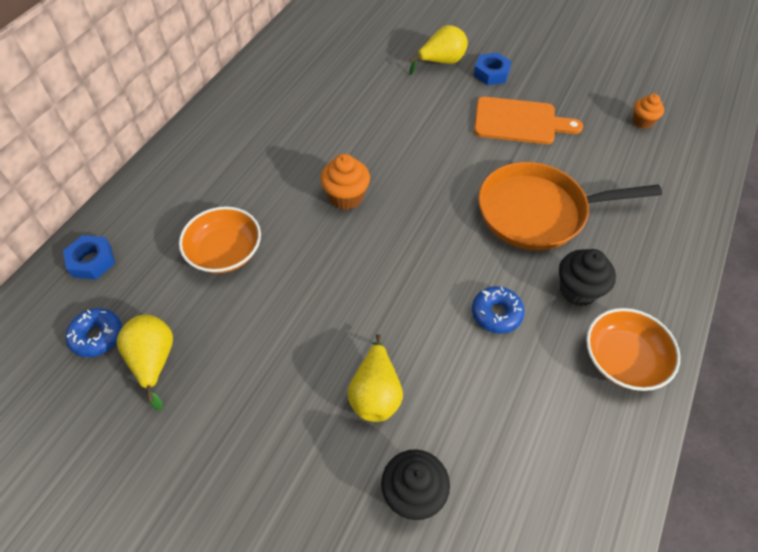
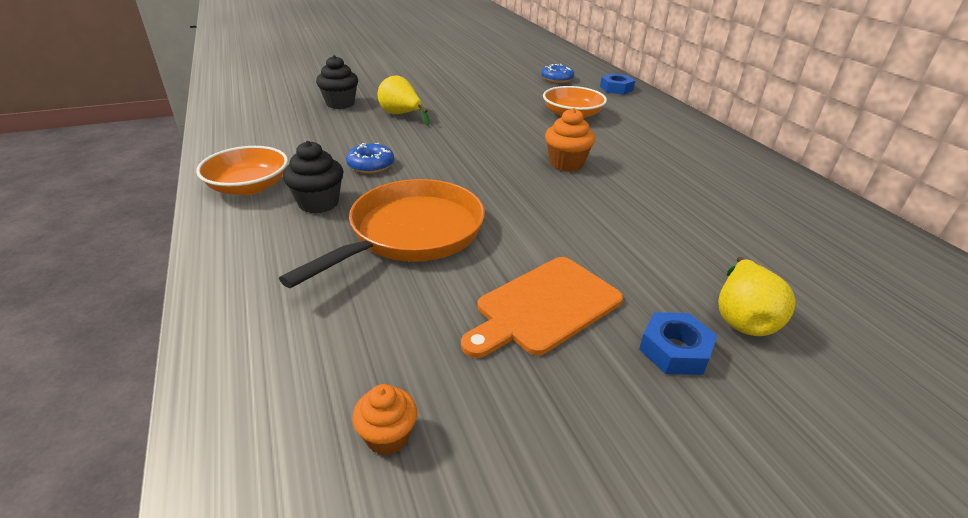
camera: 130 degrees right, 20 degrees down
(154, 361) = (520, 84): yellow pear -> none

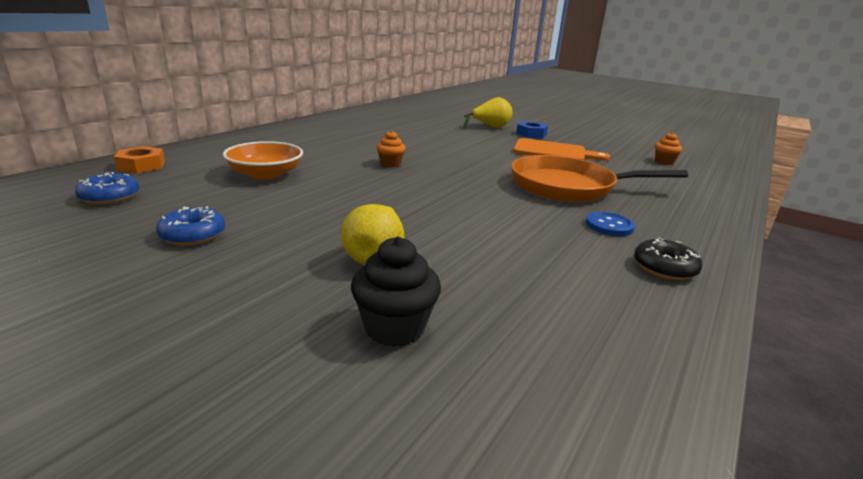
camera: 125 degrees left, 10 degrees down
(249, 187) = (664, 268): orange bowl -> black donut
(318, 203) = (609, 226): black cupcake -> blue button
(371, 165) = (521, 228): blue donut -> blue donut (193, 235)
(566, 164) = (390, 164): orange cupcake -> orange cupcake, size x0.65
(616, 88) = (141, 166): blue nut -> orange nut

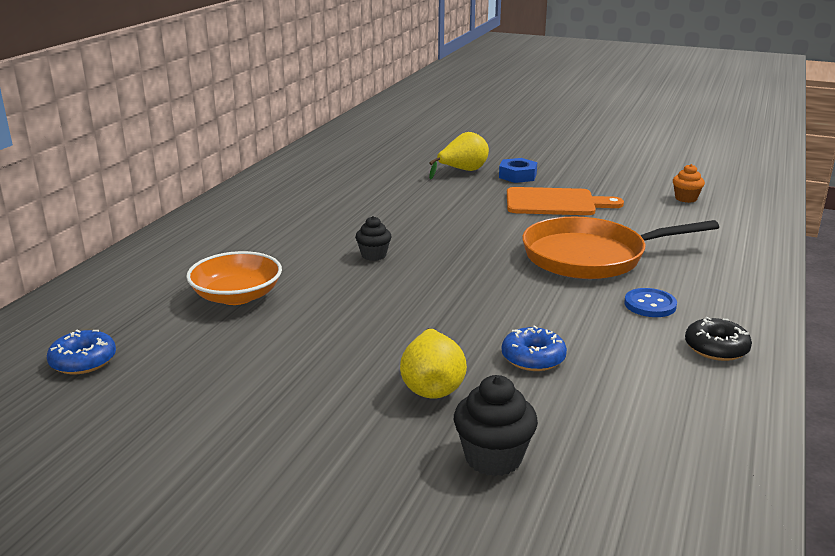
camera: 10 degrees left, 0 degrees up
(141, 166) = (76, 309): orange nut -> none
(193, 235) = (223, 394): blue donut -> blue donut (533, 358)
(390, 164) = (373, 255): orange cupcake -> black cupcake

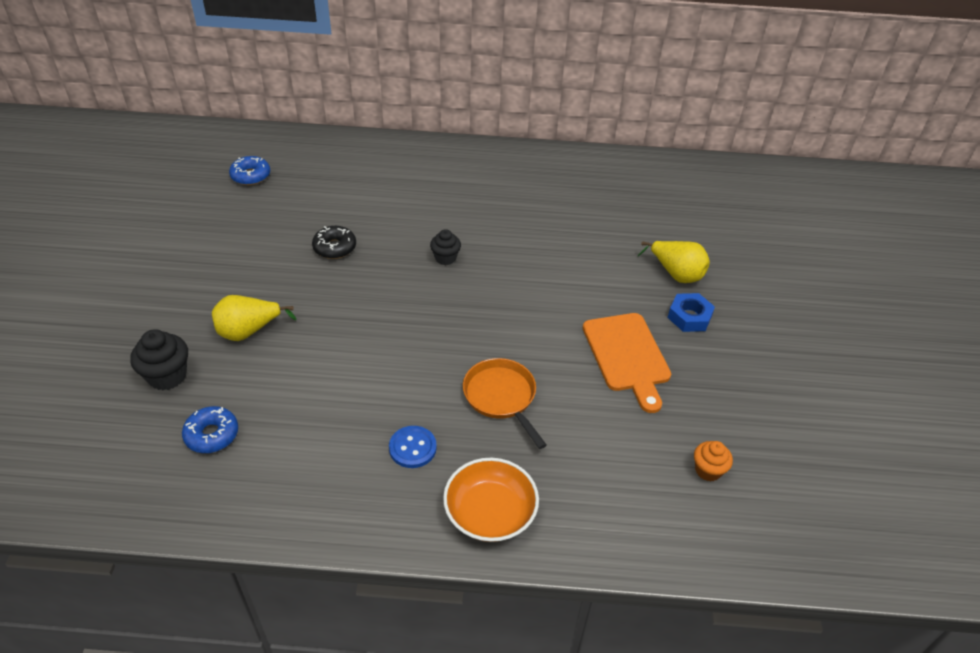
camera: 70 degrees right, 20 degrees up
(237, 296) = (351, 209): orange bowl -> orange bowl (490, 512)
(533, 358) = (299, 379): blue donut -> blue donut (212, 435)
(591, 256) = (501, 397): orange pan -> orange pan, size x0.62
(716, 348) = (342, 499): black donut -> black donut (334, 247)

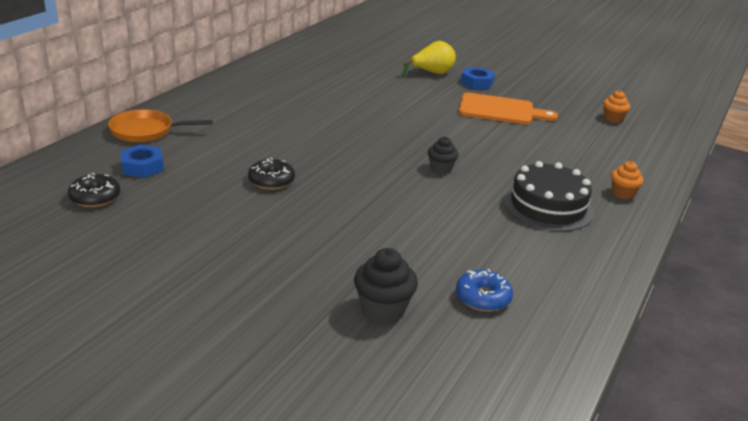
camera: 65 degrees left, 15 degrees down
(249, 331) = (353, 250): yellow pear -> none
(251, 176) = (95, 197): blue donut -> black donut
(311, 176) = (142, 167): none -> blue nut
(412, 448) = (548, 206): blue button -> black cake
(445, 258) = (337, 139): black cupcake -> black cupcake (441, 169)
(490, 512) = (622, 194): orange bowl -> orange cupcake
(501, 397) = (514, 160): orange pan -> orange pan (146, 131)

